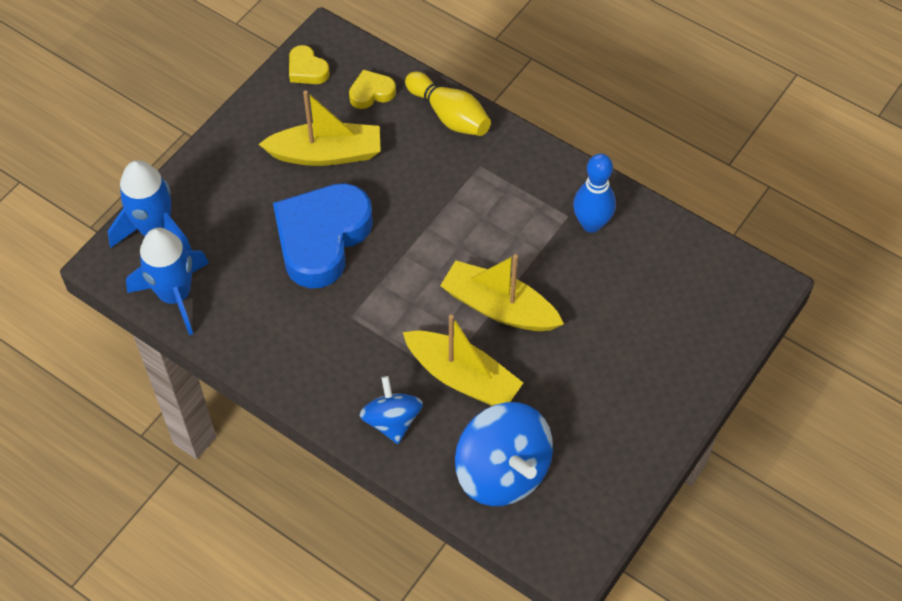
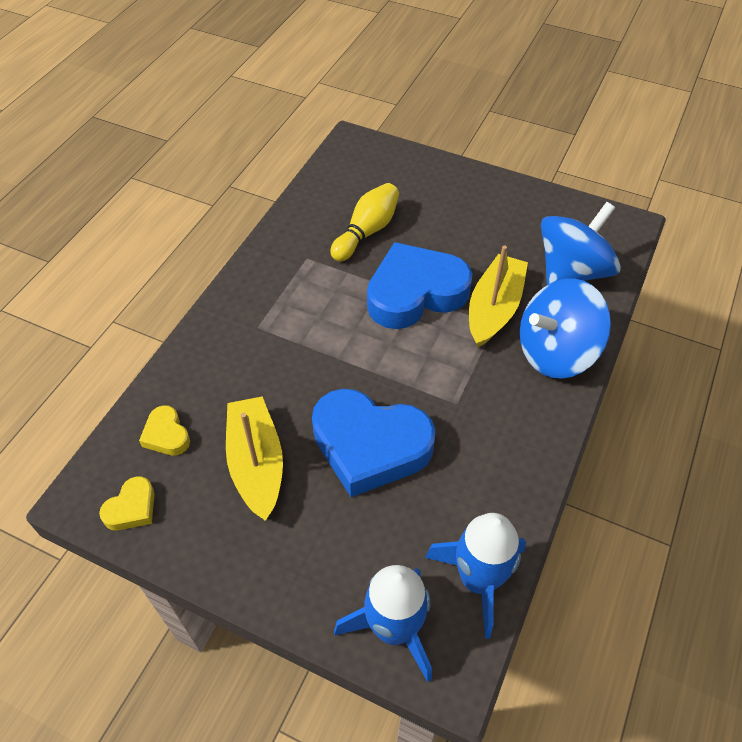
camera: 100 degrees left, 5 degrees down
(392, 421) = (555, 352): blue spinning top -> blue spinning top, size x1.64
(449, 115) = (195, 360): yellow bowling pin -> yellow bowling pin (366, 232)
(499, 307) = (415, 293): yellow boat -> blue heart
(591, 224) = (313, 242): blue bowling pin -> none

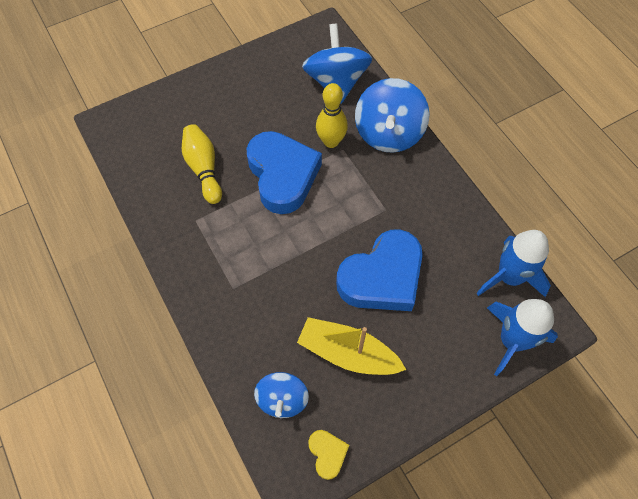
camera: 55 degrees left, 10 degrees up
(166, 435) = (282, 399): yellow heart -> blue spinning top
(415, 293) = (282, 175): blue heart -> blue heart turned 150 degrees clockwise
(494, 308) = (331, 141): yellow boat -> yellow bowling pin

